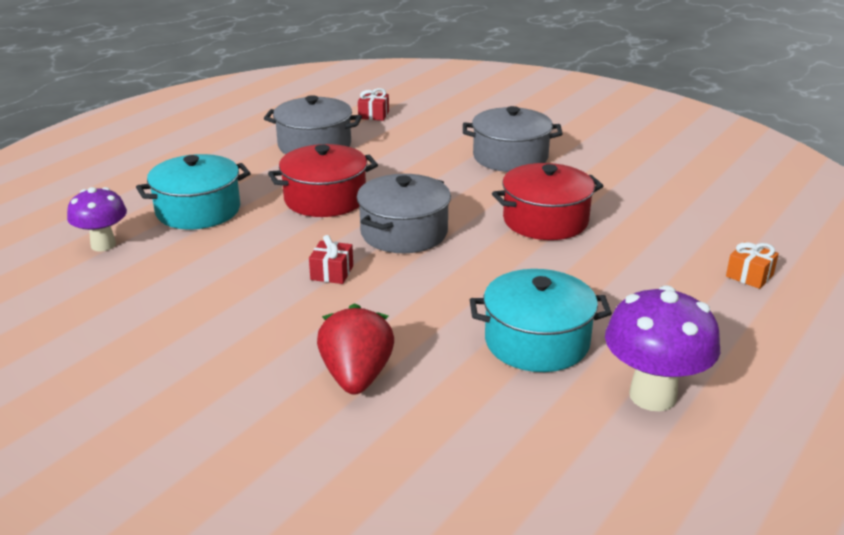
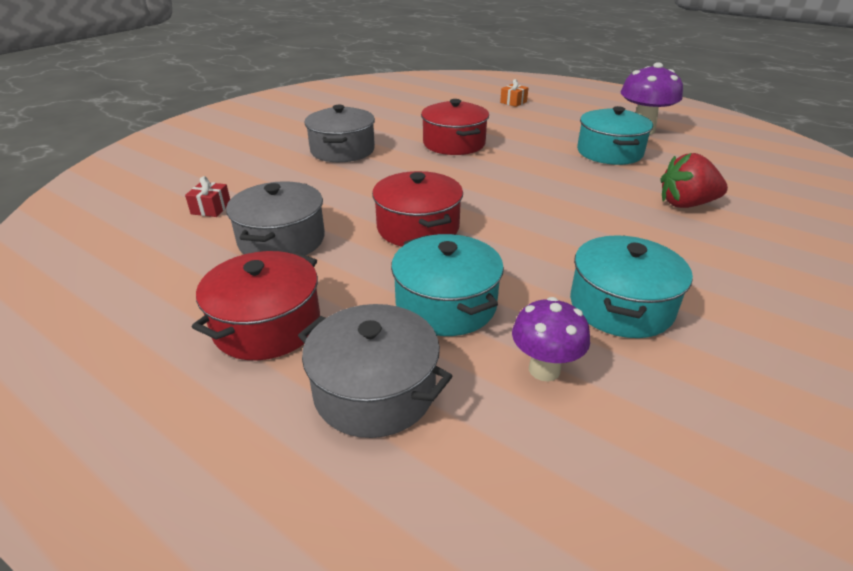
camera: 90 degrees left, 5 degrees up
(162, 289) = (621, 306): none -> turquoise pot
(200, 151) = (267, 325): none -> red pot
(332, 273) = (554, 218): red gift -> none
(404, 233) = (480, 191): grey pot -> grey pot (375, 390)

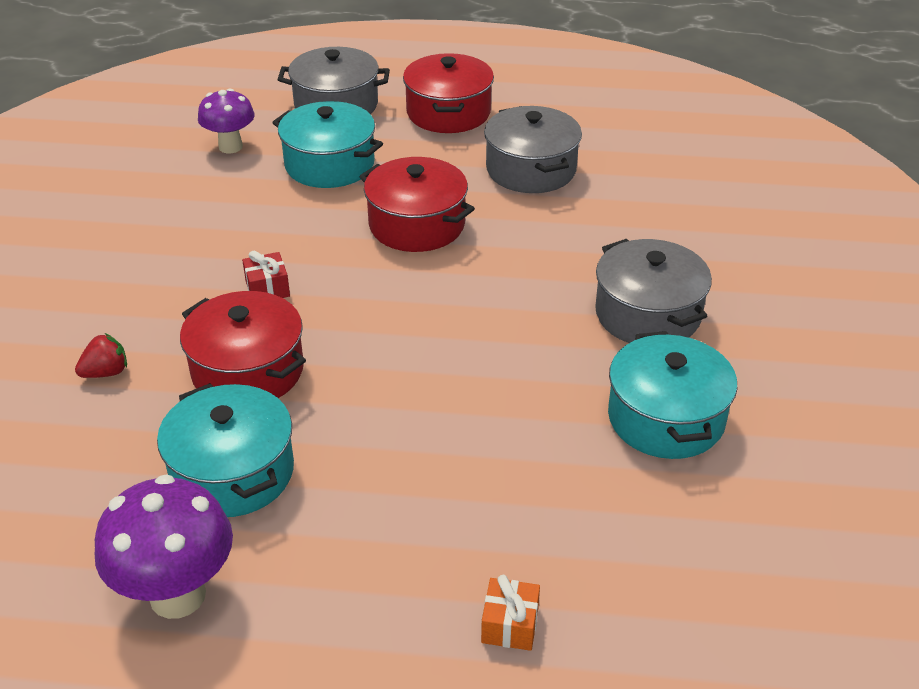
camera: 150 degrees right, 5 degrees up
(211, 208) = (650, 175): red gift -> red gift (267, 288)
(454, 143) = (505, 396): red pot -> red pot (248, 370)
(621, 306) = (180, 208): turquoise pot -> turquoise pot (666, 418)
(686, 204) = (106, 372): red strawberry -> red strawberry, size x0.56

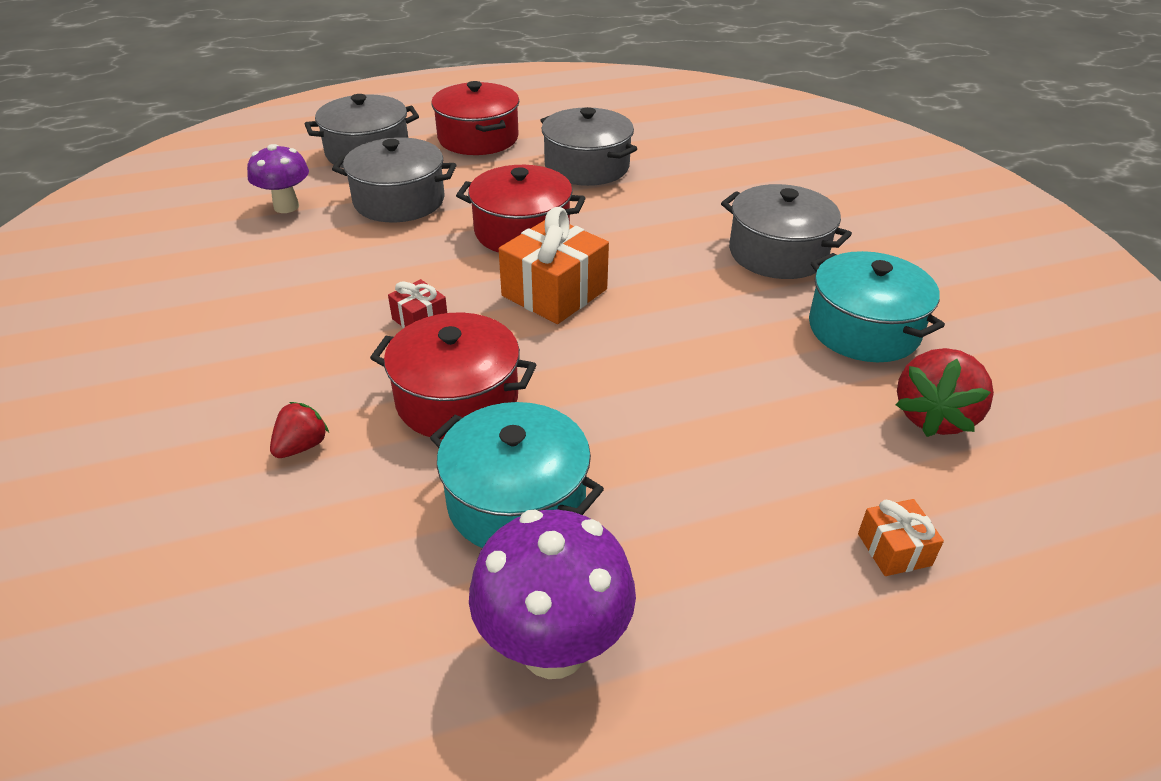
camera: 25 degrees left, 0 degrees up
(329, 164) = (399, 201): turquoise pot -> grey pot
(400, 295) = (554, 292): none -> orange gift
(658, 524) = (934, 416): none -> red strawberry

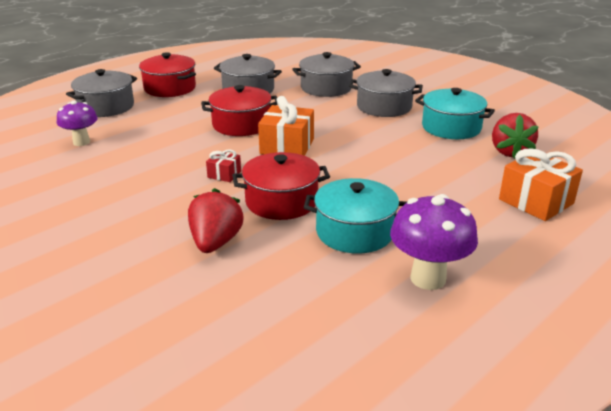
camera: 25 degrees left, 10 degrees down
(302, 446) = (215, 242): red strawberry -> red strawberry, size x1.79
(399, 201) = (152, 125): grey pot -> grey pot (326, 88)
(894, 549) = (536, 201): orange gift -> orange gift, size x1.95

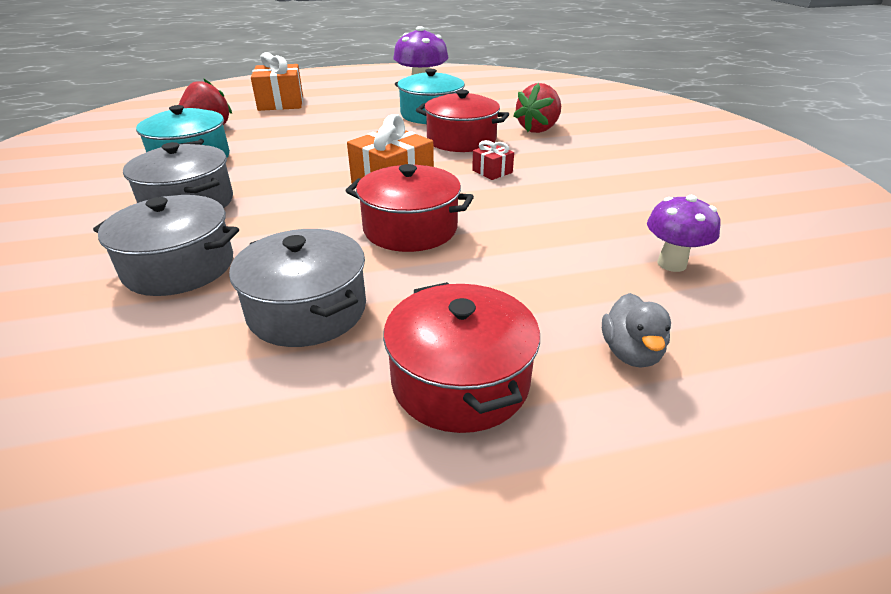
camera: 150 degrees left, 5 degrees up
(106, 107) = (630, 353): grey pot -> grey duck

